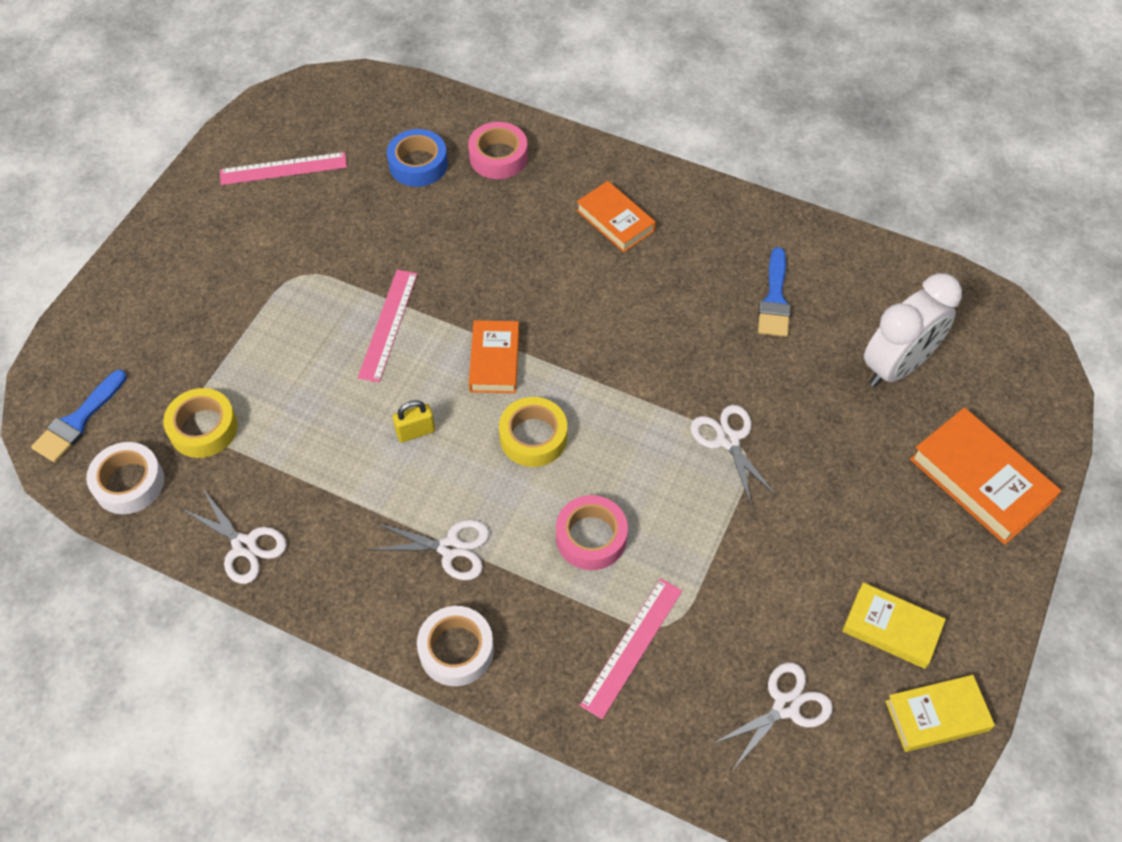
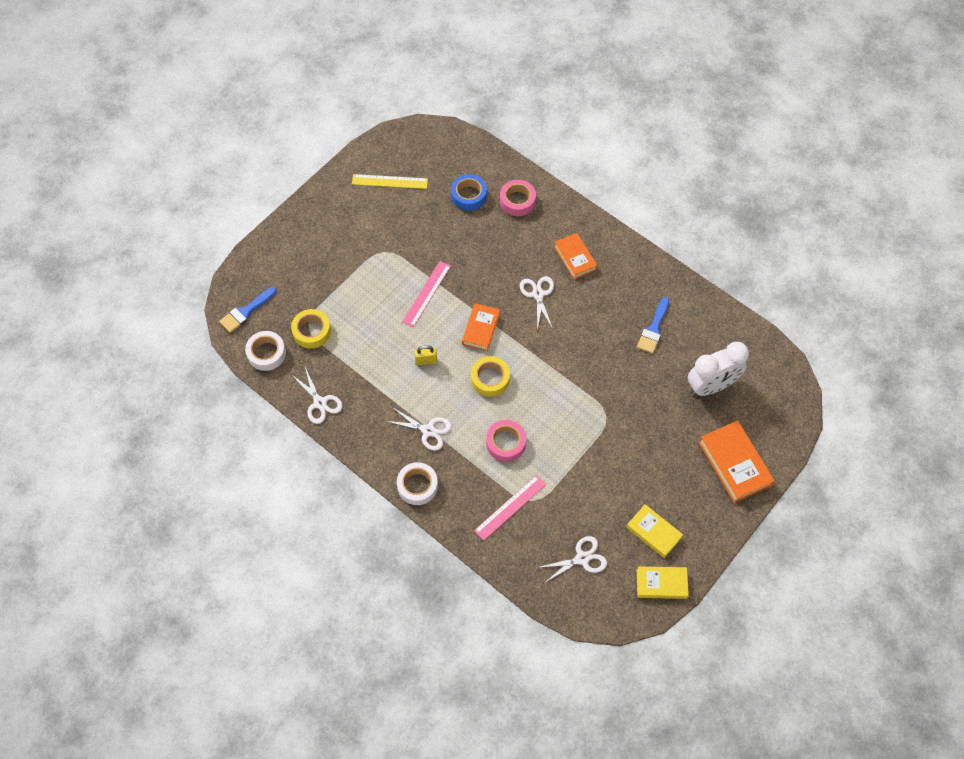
camera: 15 degrees right, 5 degrees up
(283, 168) = (389, 181): pink ruler -> yellow ruler
(728, 439) = (599, 406): white scissors -> white scissors (538, 294)

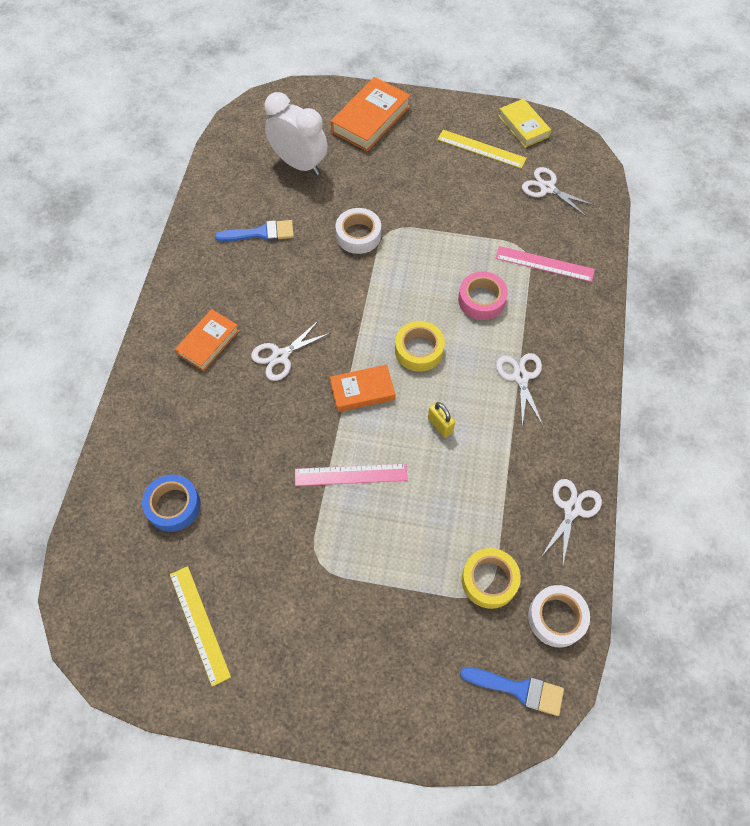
camera: 120 degrees left, 0 degrees up
(417, 486) = (587, 354): white tape -> white tape (358, 235)
(517, 201) = (154, 443): pink tape -> none
(653, 532) = (481, 149): yellow book -> yellow ruler

